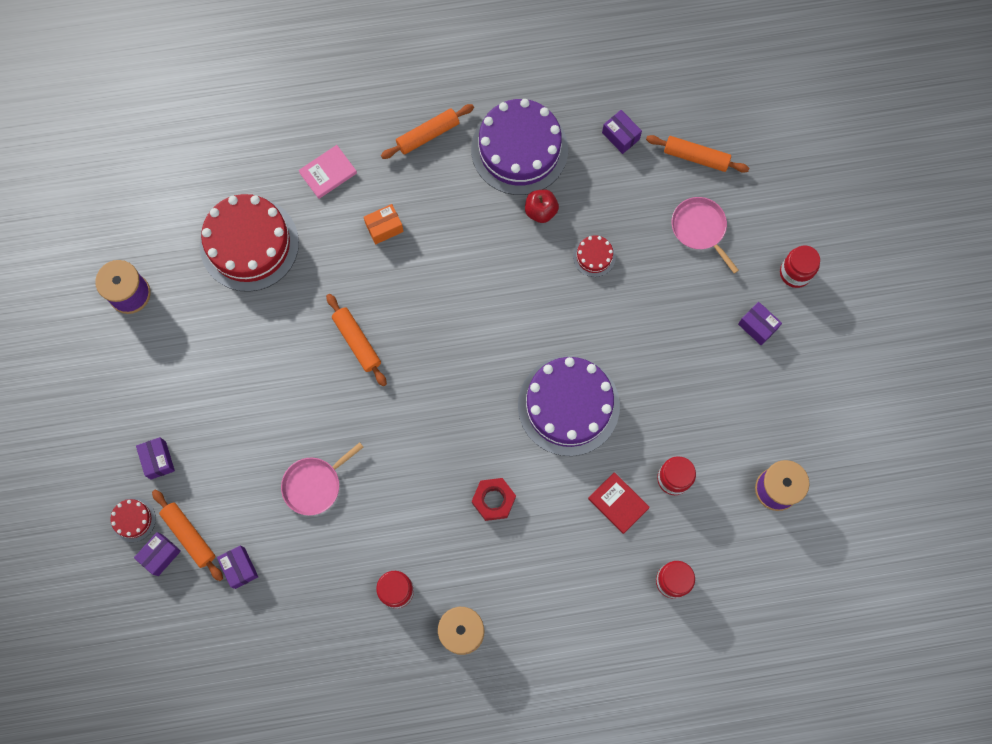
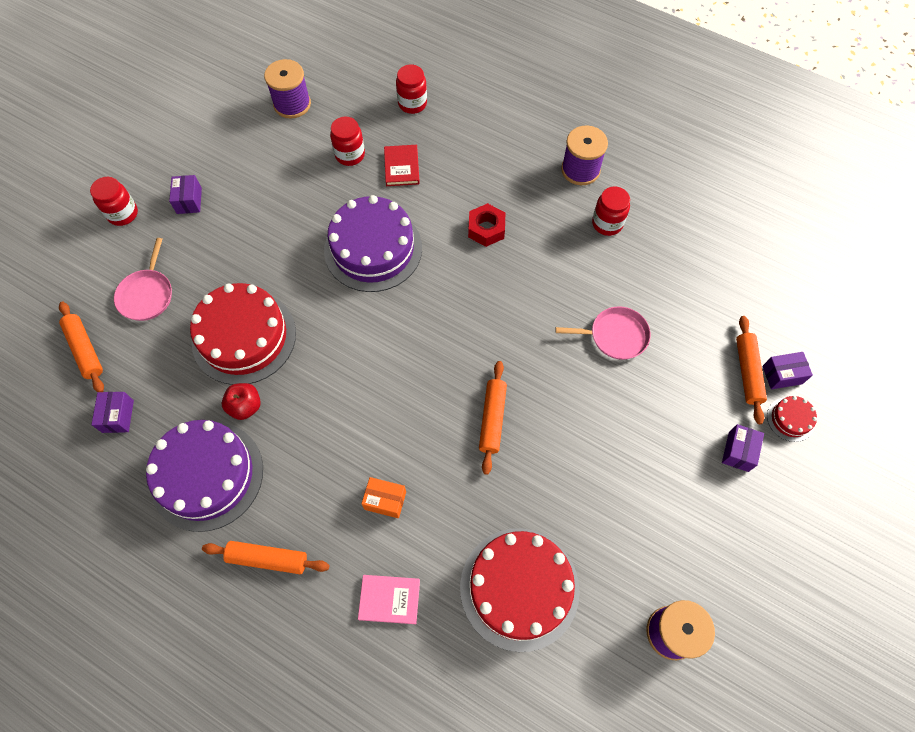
camera: 140 degrees left, 10 degrees down
(240, 568) = (719, 320): purple box -> none
(594, 256) = (244, 337): red cake -> red cake, size x2.32

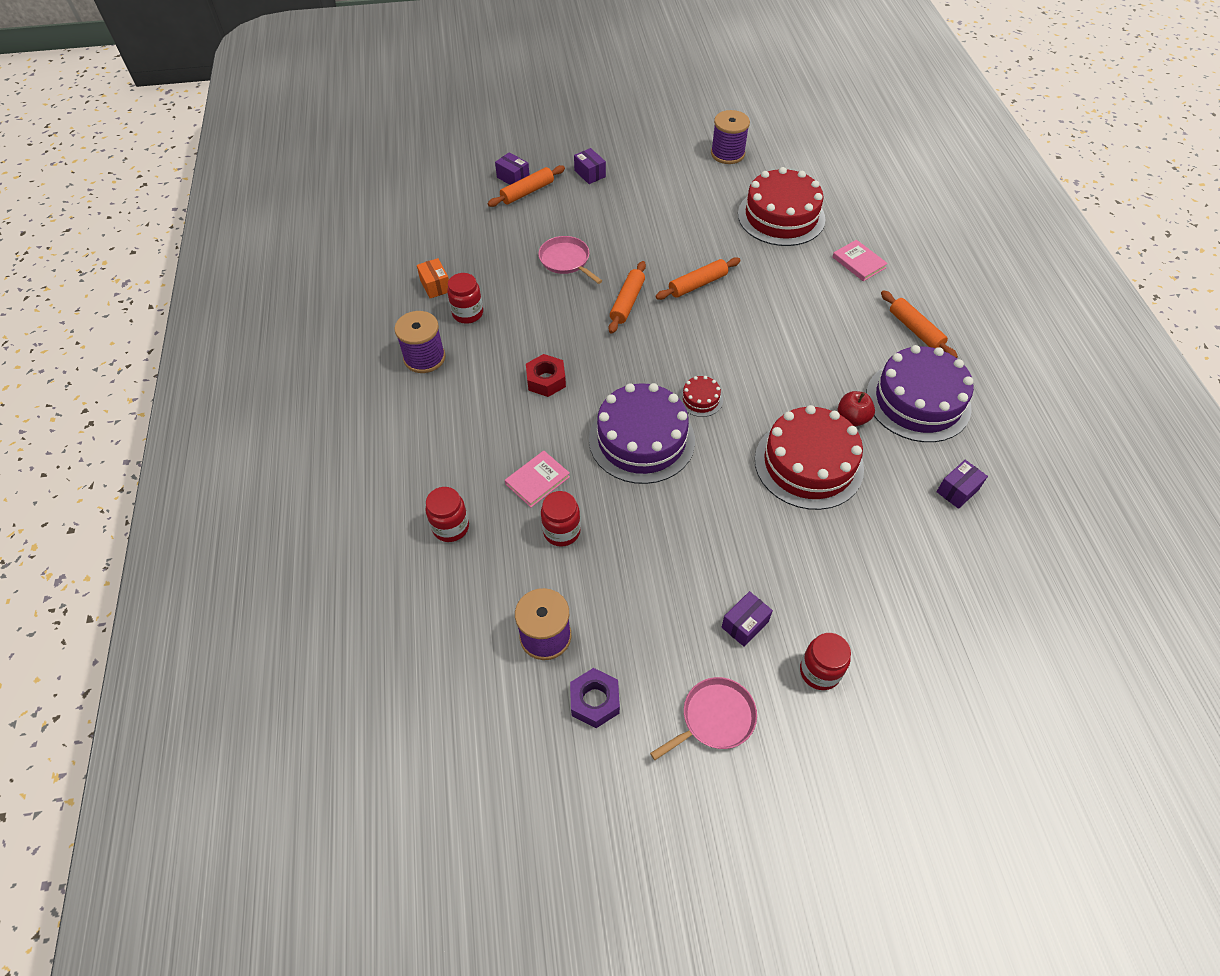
camera: 130 degrees left, 10 degrees down
(85, 350) = (950, 565): orange rolling pin -> orange rolling pin (627, 302)
(147, 294) = (859, 567): pink pan -> pink pan (714, 718)
(232, 101) = (595, 701): none -> purple nut
(385, 500) = (811, 300): orange box -> orange box (435, 286)
(402, 167) = (537, 480): red book -> pink book
(738, 451) = (590, 174): purple box -> purple box turned 75 degrees clockwise
(790, 419) = (542, 163): red cake -> red cake (700, 399)

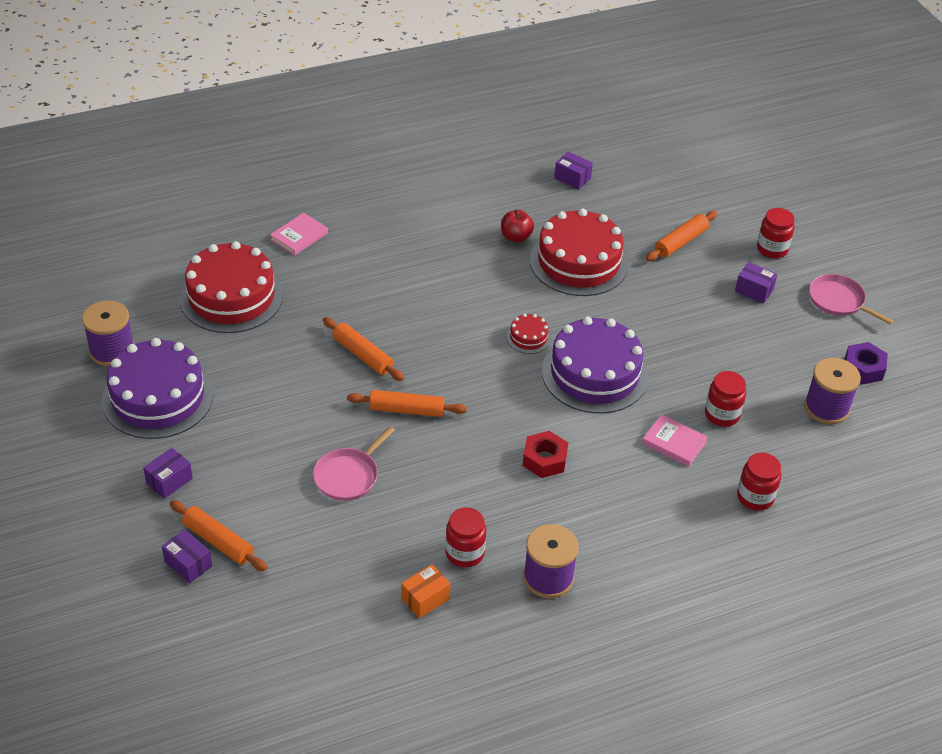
camera: 105 degrees left, 10 degrees down
(513, 178) = (188, 564): purple box -> purple box turned 75 degrees counterclockwise
(915, 330) = (390, 199): orange rolling pin -> orange rolling pin (680, 242)
(918, 401) = (481, 198): purple cake -> purple cake (158, 397)

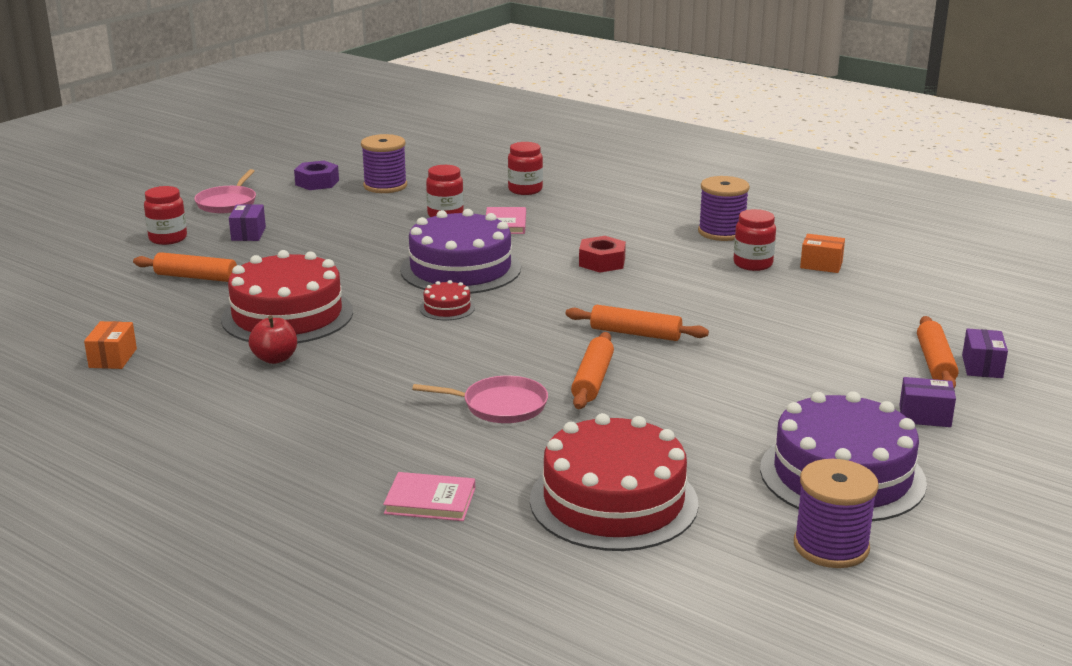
camera: 120 degrees left, 20 degrees down
(348, 476) = (759, 332): pink pan -> pink pan (500, 406)
(406, 410) = (635, 333): orange rolling pin -> orange rolling pin turned 45 degrees counterclockwise
(572, 178) = (113, 358): purple box -> orange box

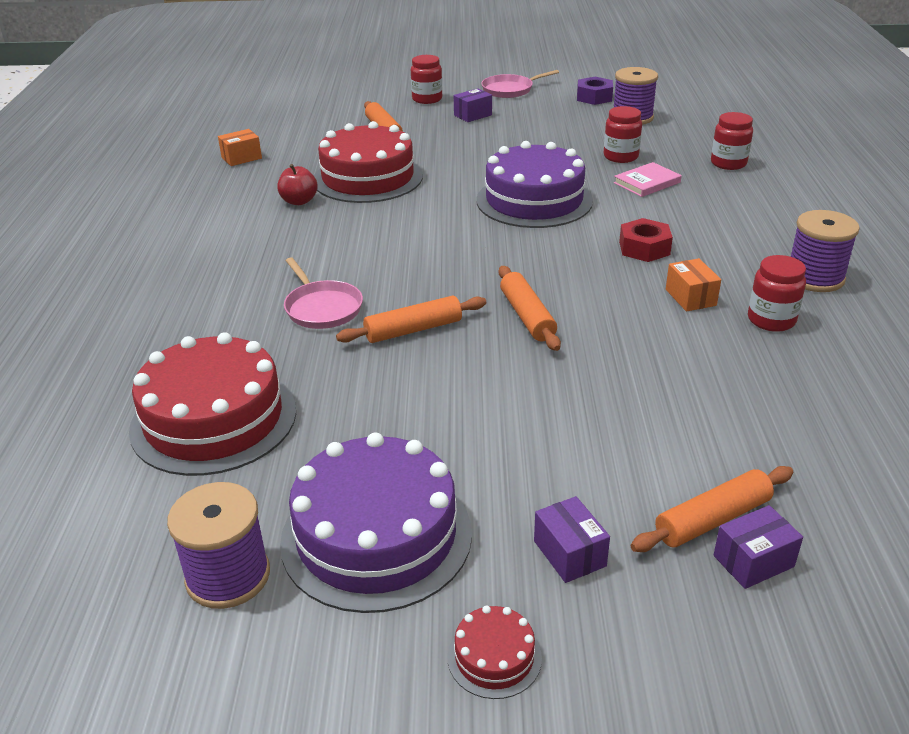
camera: 55 degrees right, 10 degrees up
(430, 501) = (149, 339): pink book -> none
(447, 308) = (458, 223): red cake -> red cake (494, 657)
(821, 265) = (840, 359): orange box -> orange box (690, 297)

